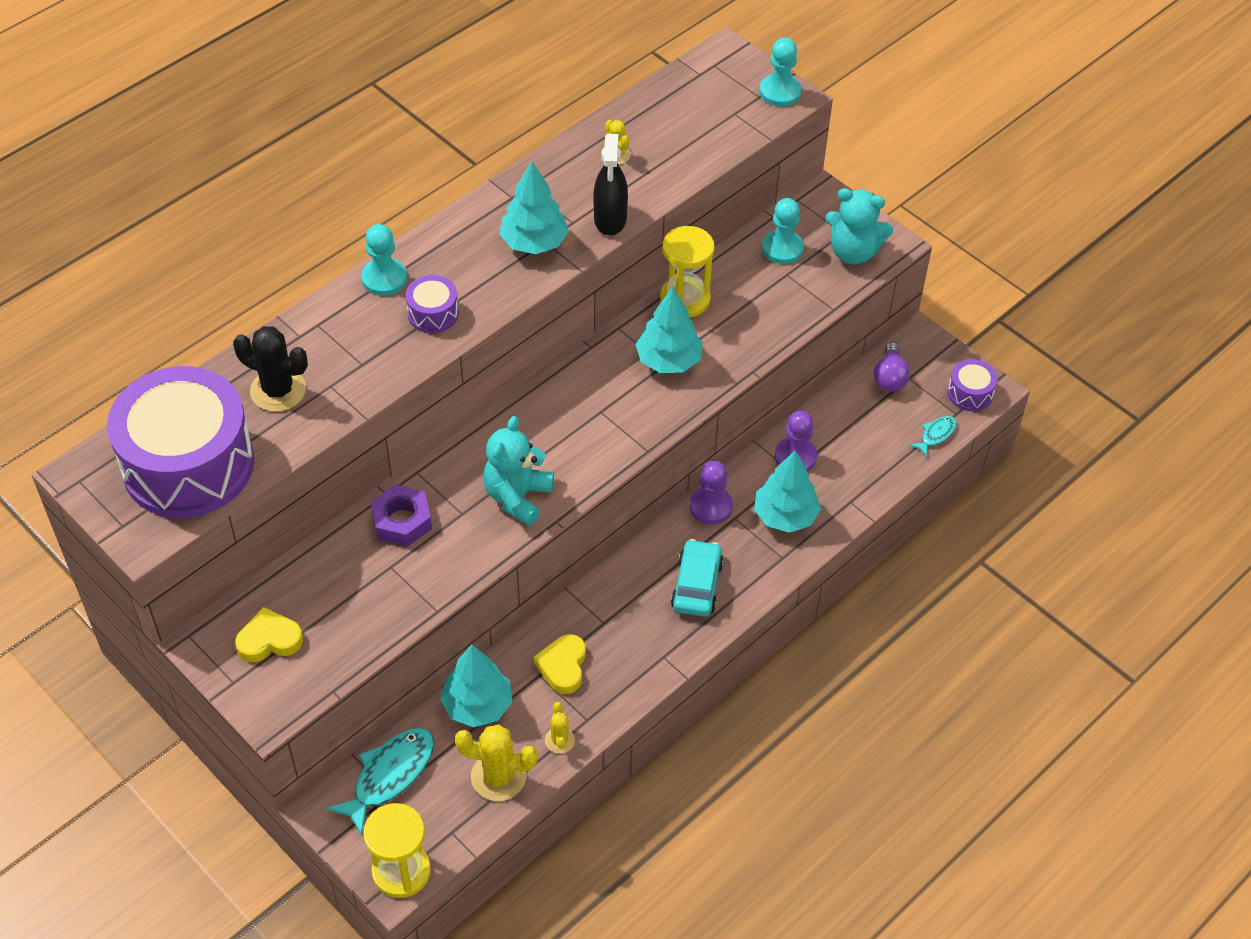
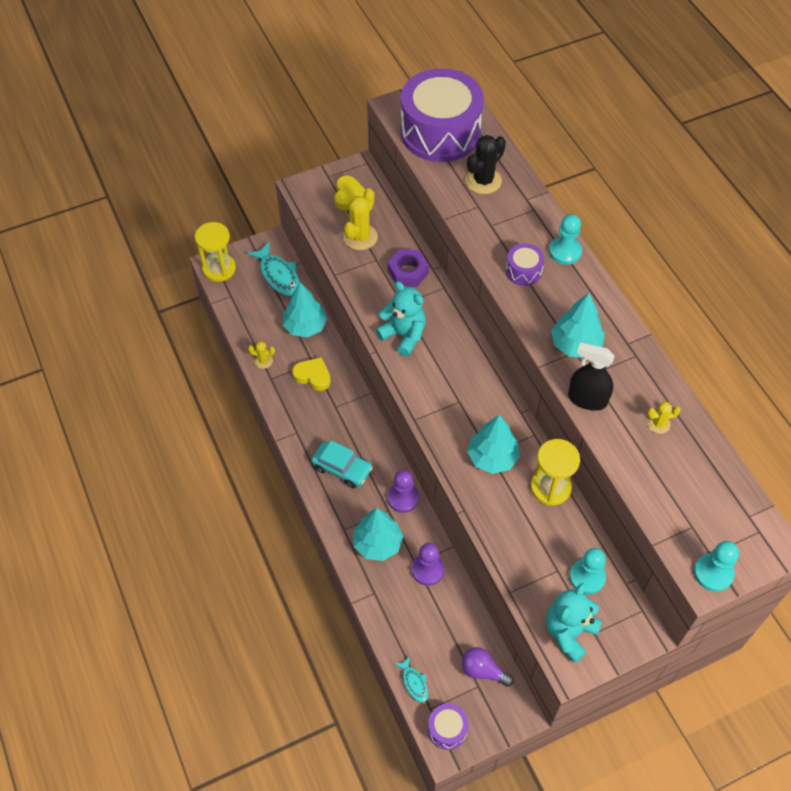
camera: 110 degrees right, 5 degrees up
(498, 776) = (254, 325): yellow cactus -> yellow cactus (360, 237)

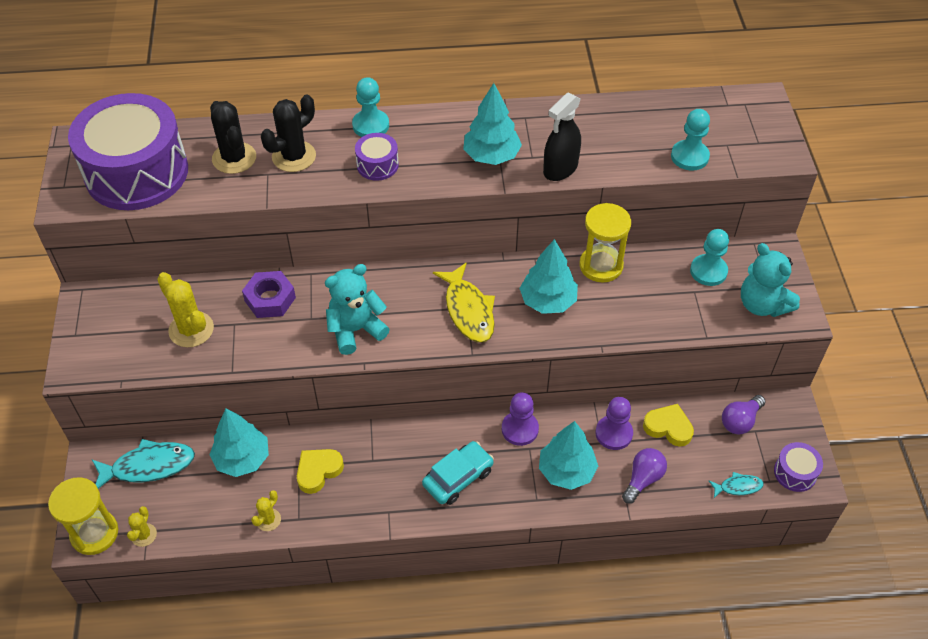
camera: 70 degrees left, 5 degrees down
(348, 195) = (120, 322): yellow heart -> yellow heart (668, 427)
(392, 604) = (643, 479): none -> purple light bulb
(456, 403) = (468, 310): none -> yellow fish
(504, 215) = (294, 156): none -> black cactus
(658, 424) = (609, 128): yellow cactus -> yellow cactus (144, 535)
(713, 573) = (778, 147): turquoise pawn -> turquoise pawn (689, 156)

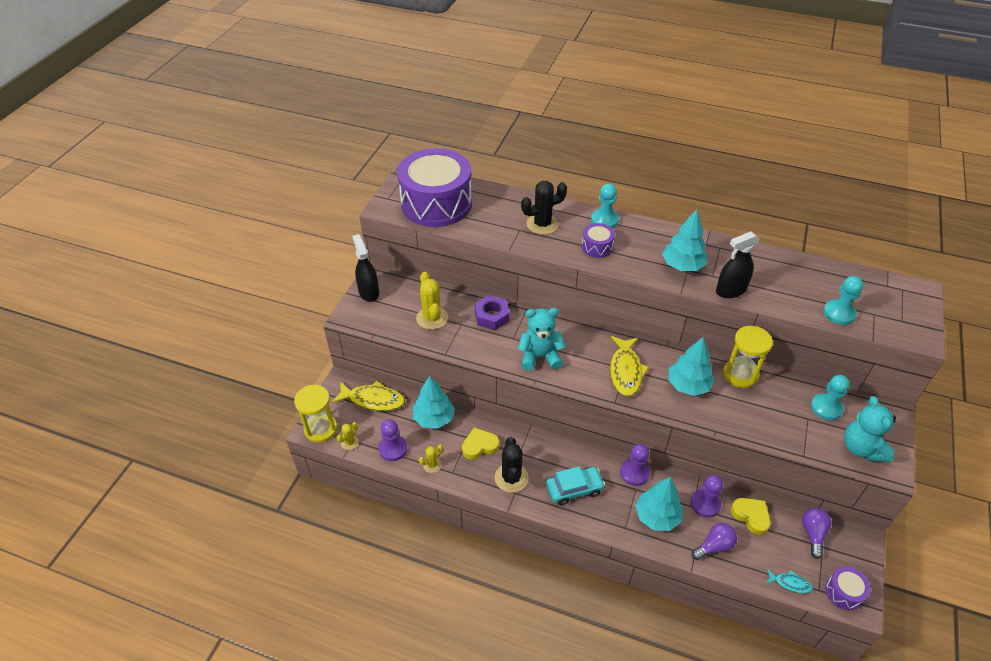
camera: 25 degrees right, 5 degrees down
(85, 325) = (369, 292): none -> black spray bottle
(148, 466) = (373, 400): turquoise fish -> yellow fish
(207, 520) = (393, 449): none -> purple pawn
(234, 158) = (502, 213): black cactus -> black cactus (511, 478)
(740, 421) = (812, 534): purple light bulb -> purple light bulb turned 120 degrees clockwise

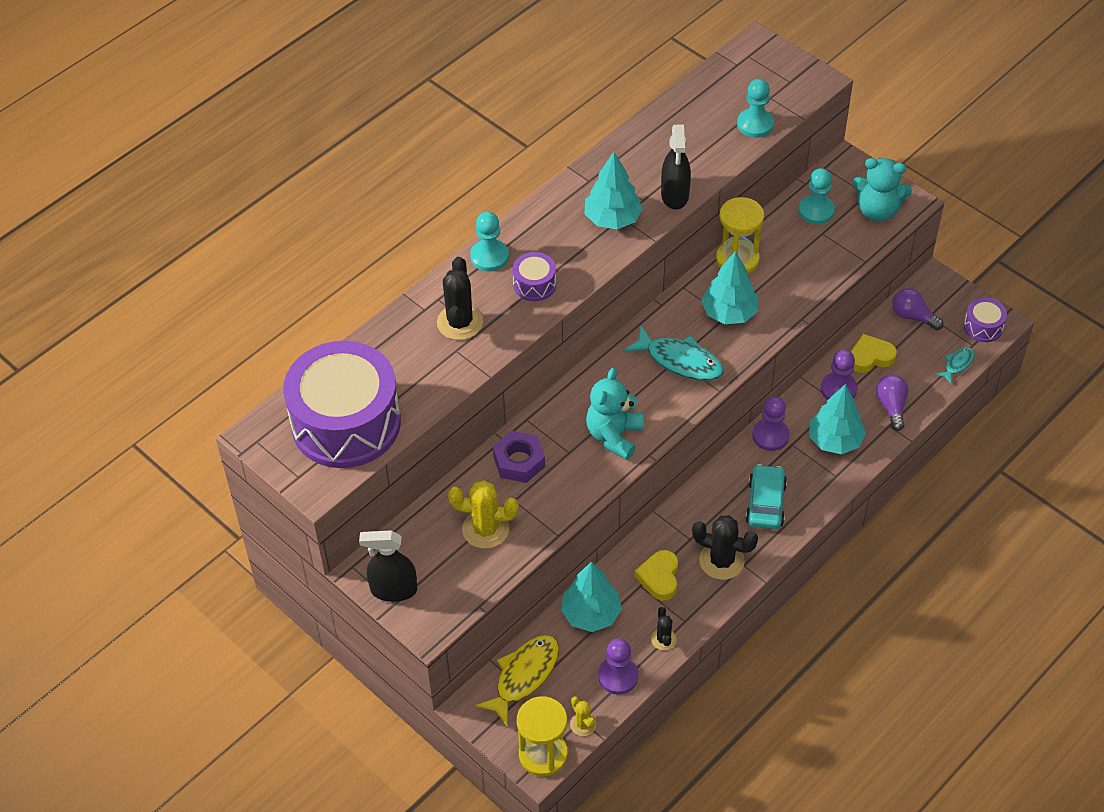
camera: 65 degrees left, 5 degrees up
(432, 465) = (663, 639): yellow cactus -> black cactus
(625, 371) = (680, 361): yellow fish -> turquoise fish

